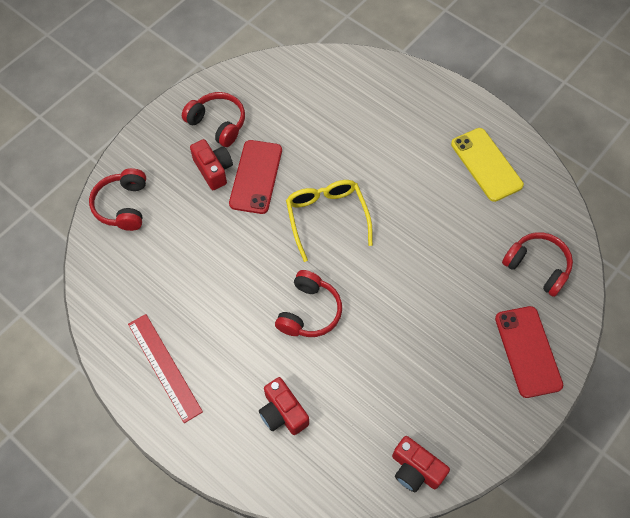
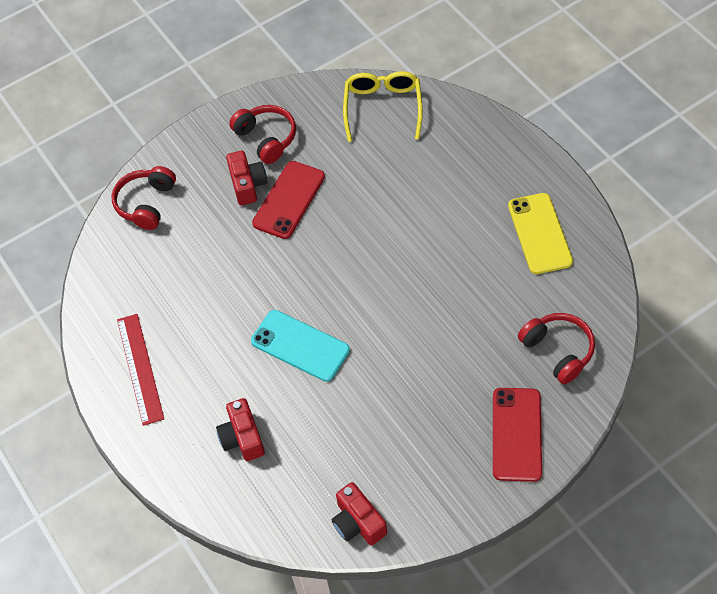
camera: 20 degrees right, 5 degrees down
(309, 311) = (300, 346): red headphones -> turquoise phone
(326, 217) = (349, 255): yellow glasses -> yellow glasses (383, 108)

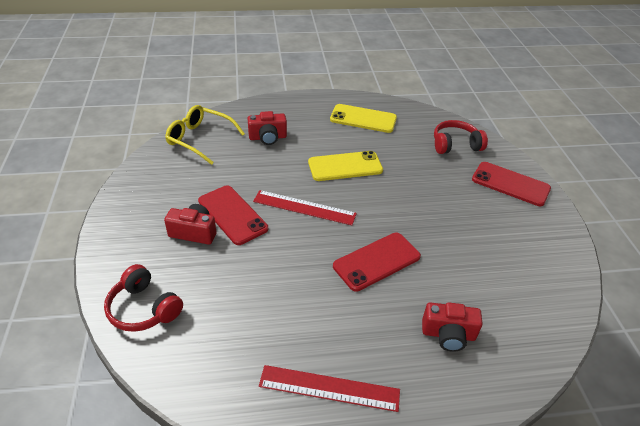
camera: 70 degrees left, 15 degrees down
(266, 138) = (160, 204): red headphones -> none
(300, 346) = (376, 261): turquoise phone -> red phone
(337, 252) = (304, 208): none -> red ruler
(358, 522) = (558, 290): red camera -> red camera (268, 137)
(430, 256) = (345, 166): none -> yellow phone

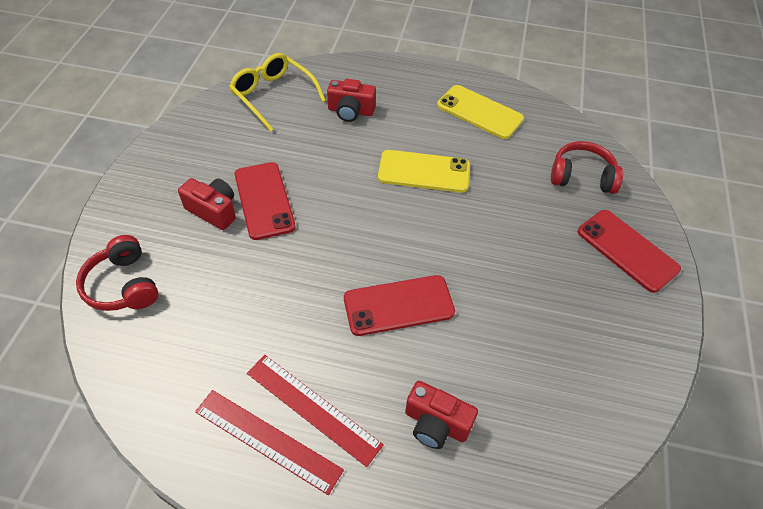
camera: 20 degrees right, 10 degrees up
(304, 208) = (348, 213): red ruler -> red ruler (312, 408)

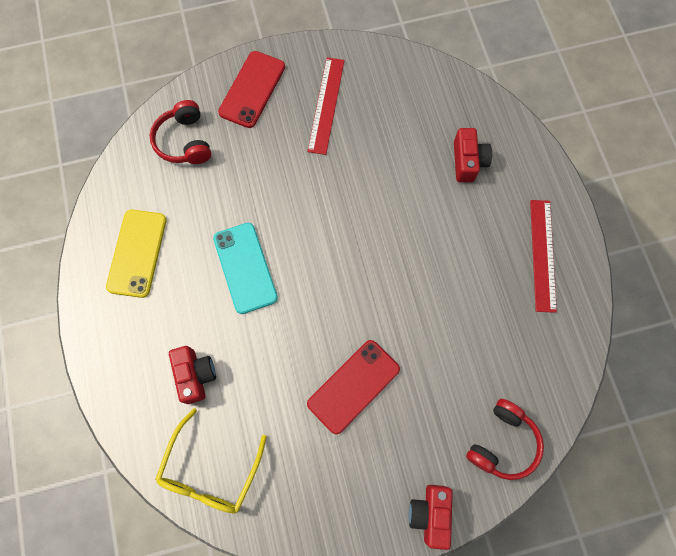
camera: 115 degrees left, 20 degrees up
(213, 211) = (389, 423): red camera -> red camera (430, 513)
(312, 408) = (505, 239): red ruler -> red ruler (326, 105)
(398, 305) = (394, 224): red phone -> none
(424, 172) = (245, 268): yellow phone -> turquoise phone

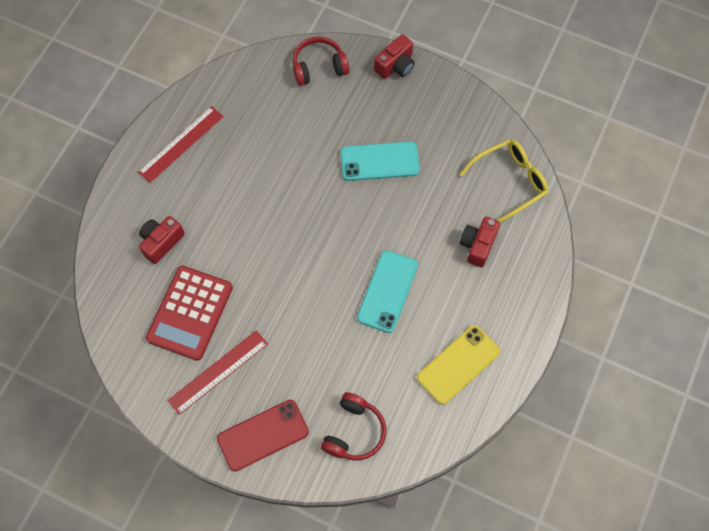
camera: 140 degrees left, 5 degrees down
(353, 386) = (379, 161): red phone -> turquoise phone
(389, 128) = (190, 313): none -> red calculator

